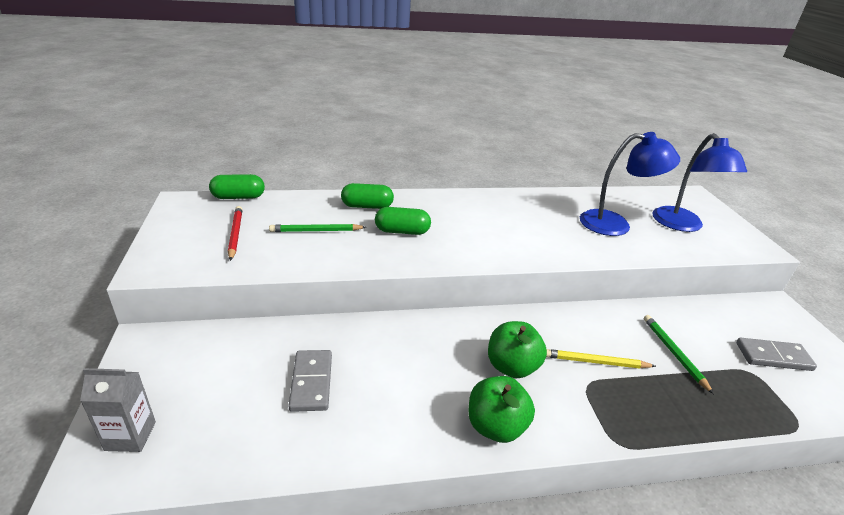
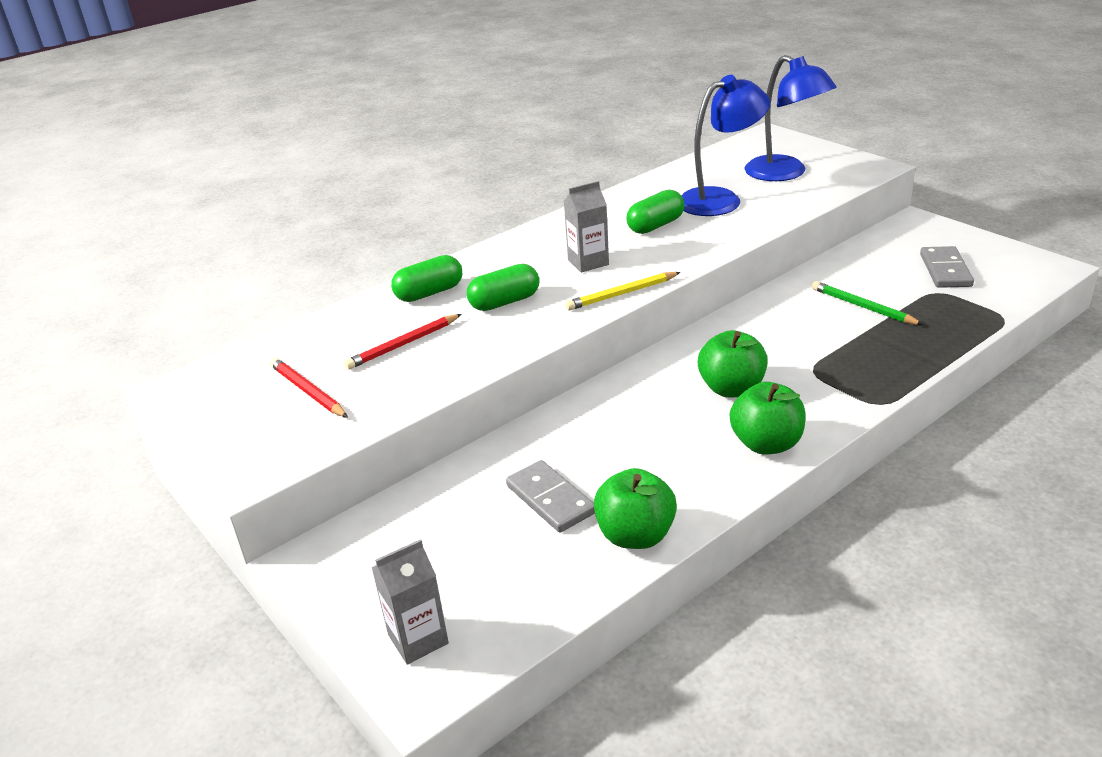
camera: 25 degrees left, 0 degrees up
(238, 197) = (249, 351): green capsule -> green capsule (655, 225)
(316, 230) = (402, 344): green pencil -> red pencil
(333, 445) = (635, 535): none -> green apple
(481, 229) = (588, 262): none -> grey carton
(595, 362) = (802, 347): yellow pencil -> yellow pencil (621, 294)
(773, 356) = (945, 270): grey domino -> grey domino turned 60 degrees counterclockwise

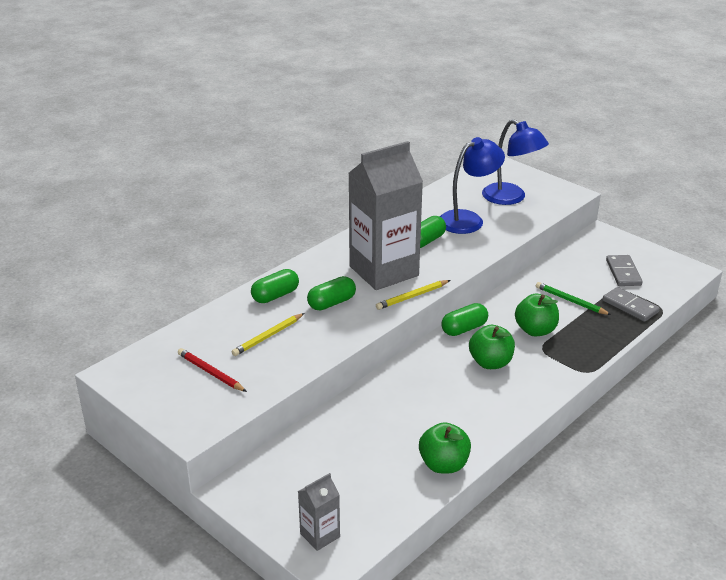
camera: 10 degrees left, 0 degrees up
(402, 344) = (267, 336): red pencil -> yellow pencil
(550, 499) = (384, 442): grey domino -> grey domino (630, 306)
(588, 262) = (384, 271): grey carton -> grey carton, size x2.32
(699, 343) = (464, 329): none -> green capsule
(766, 444) = (518, 401): green apple -> green apple (535, 330)

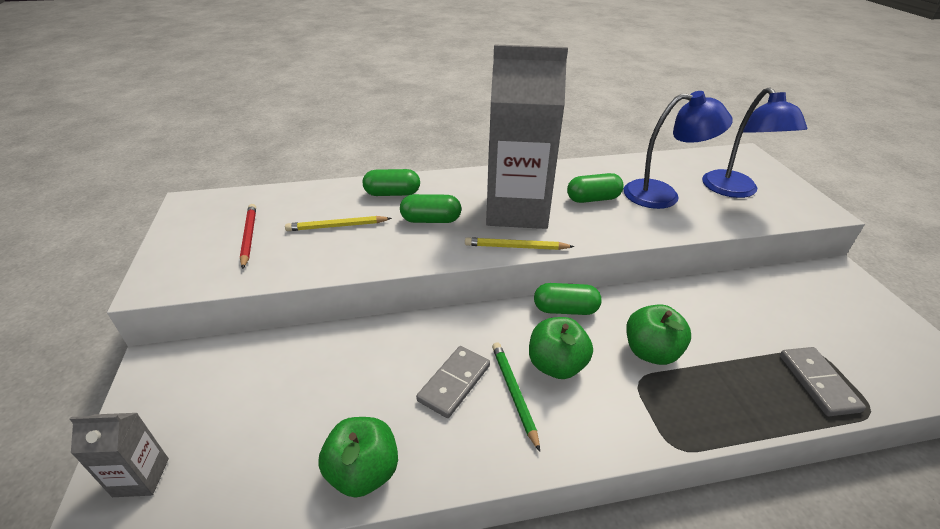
camera: 35 degrees right, 5 degrees up
(570, 301) = (731, 336): green pencil -> green pencil (514, 393)
(623, 273) = (839, 332): grey domino -> grey domino (454, 383)

